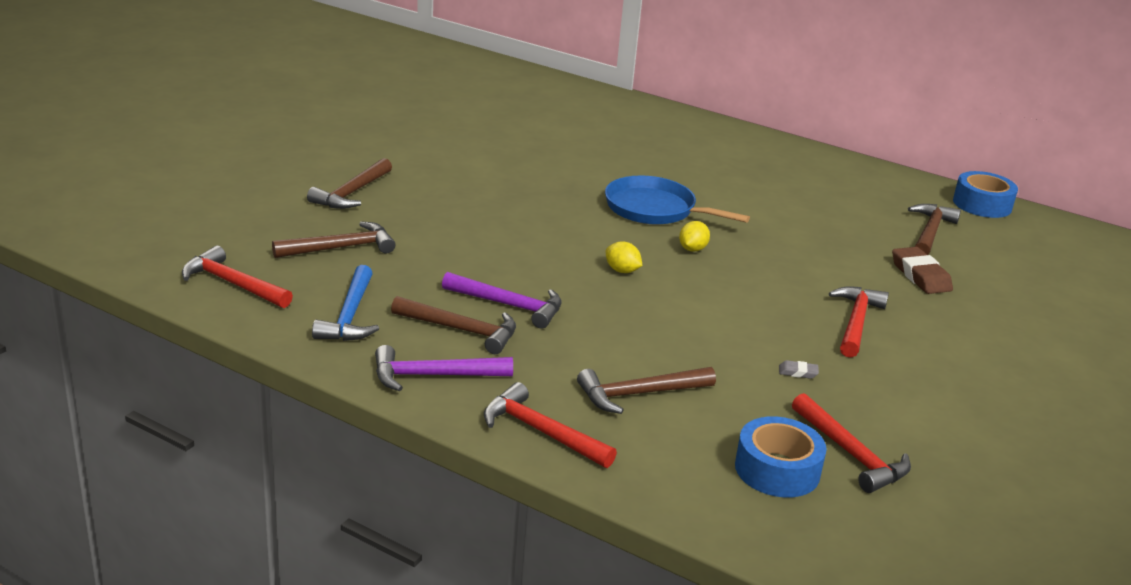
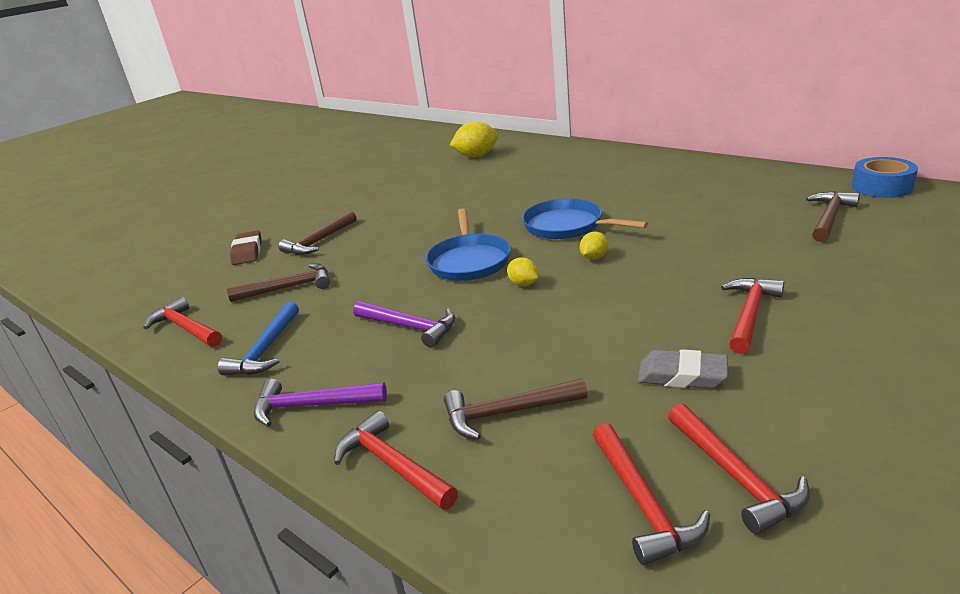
camera: 15 degrees right, 0 degrees up
(461, 330) = (357, 355): brown hammer -> none
(516, 100) = (476, 156): none -> yellow lemon
(552, 238) = (469, 261): none -> blue pan
(777, 470) = (643, 503): blue tape -> red hammer
(798, 372) = (682, 375): grey eraser -> grey eraser, size x2.11
(920, 276) = (820, 260): brown eraser -> brown eraser (247, 252)

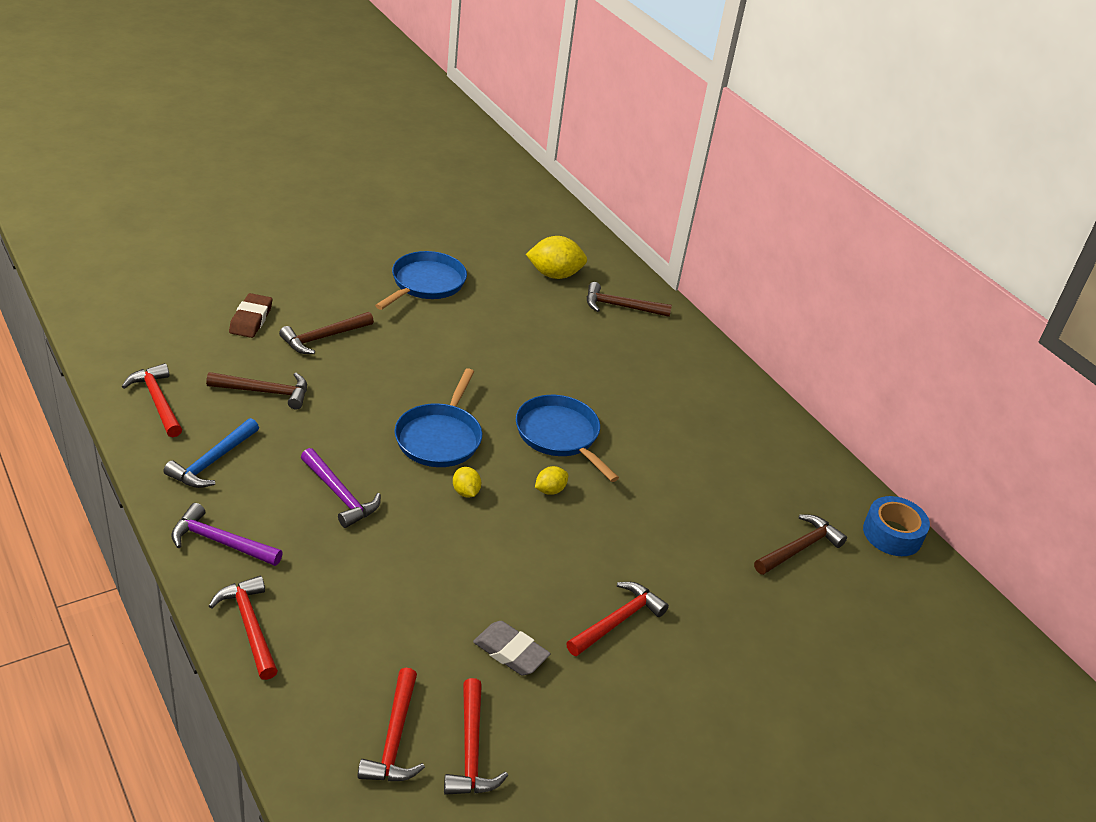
camera: 10 degrees right, 10 degrees up
(382, 189) = (426, 283): none -> blue pan
(507, 413) = (358, 621): brown hammer -> brown hammer (621, 307)

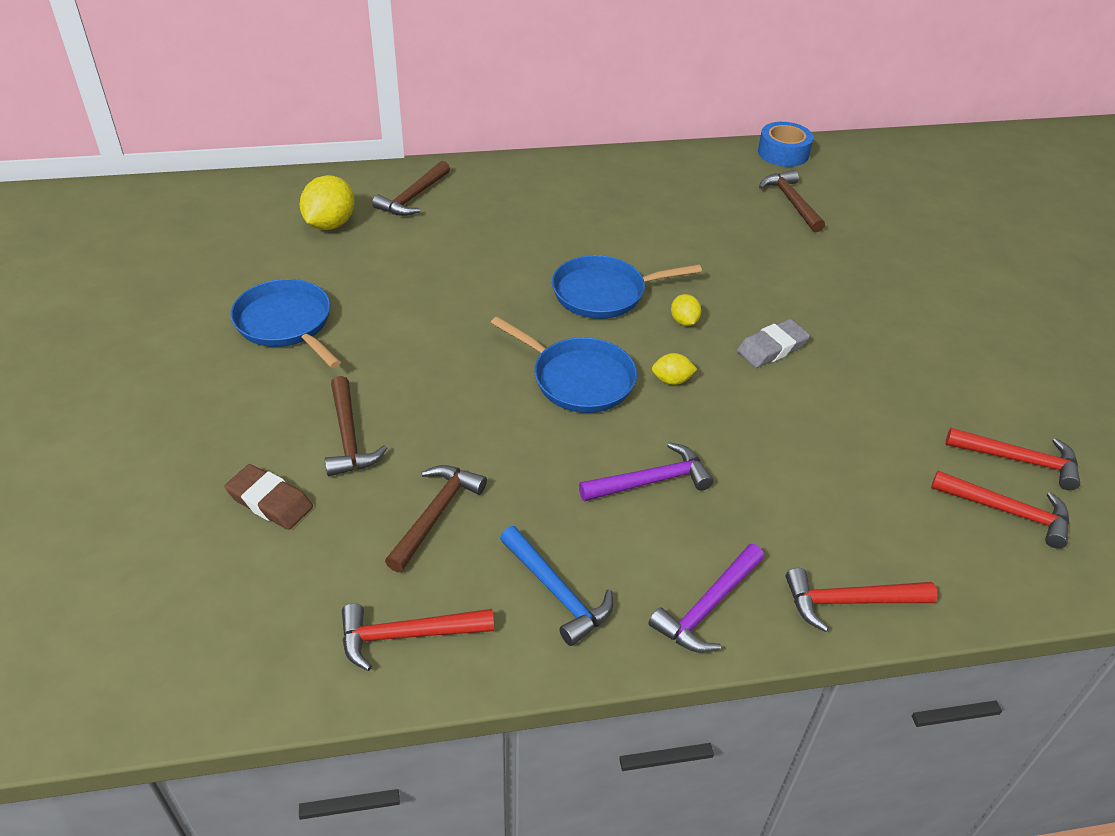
camera: 65 degrees left, 5 degrees up
(510, 652) = (900, 404): grey eraser -> grey eraser (772, 348)
(617, 621) = (866, 327): red hammer -> none

